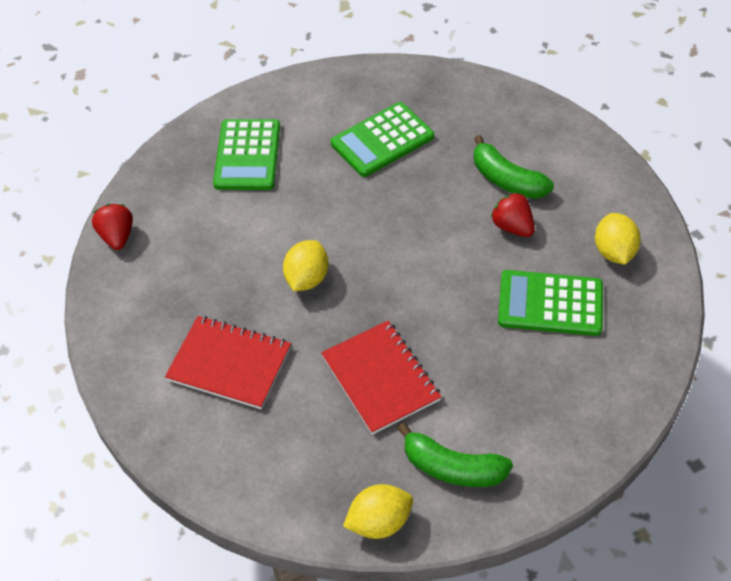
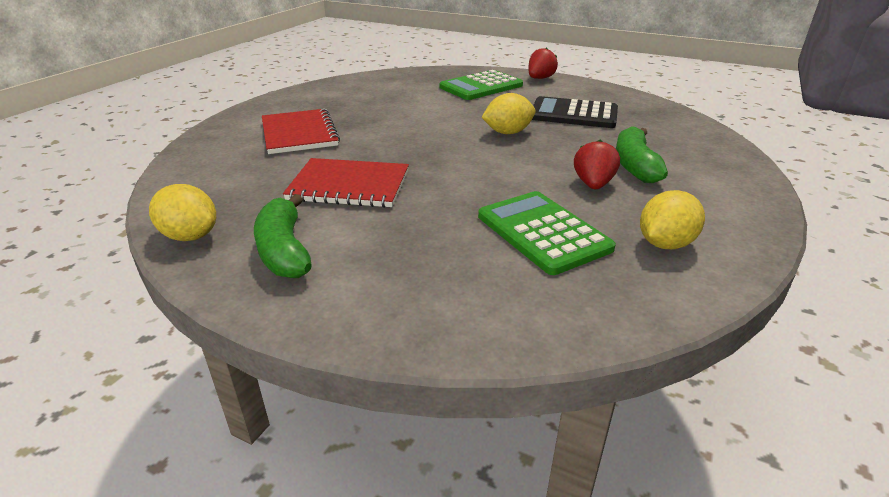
camera: 50 degrees right, 20 degrees down
(117, 236) = (362, 79): red strawberry -> red strawberry (540, 78)
(307, 278) = (408, 131): yellow lemon -> yellow lemon (507, 132)
(380, 378) = (349, 185): red notebook -> red notebook turned 75 degrees clockwise
(382, 140) = (573, 114): green calculator -> black calculator

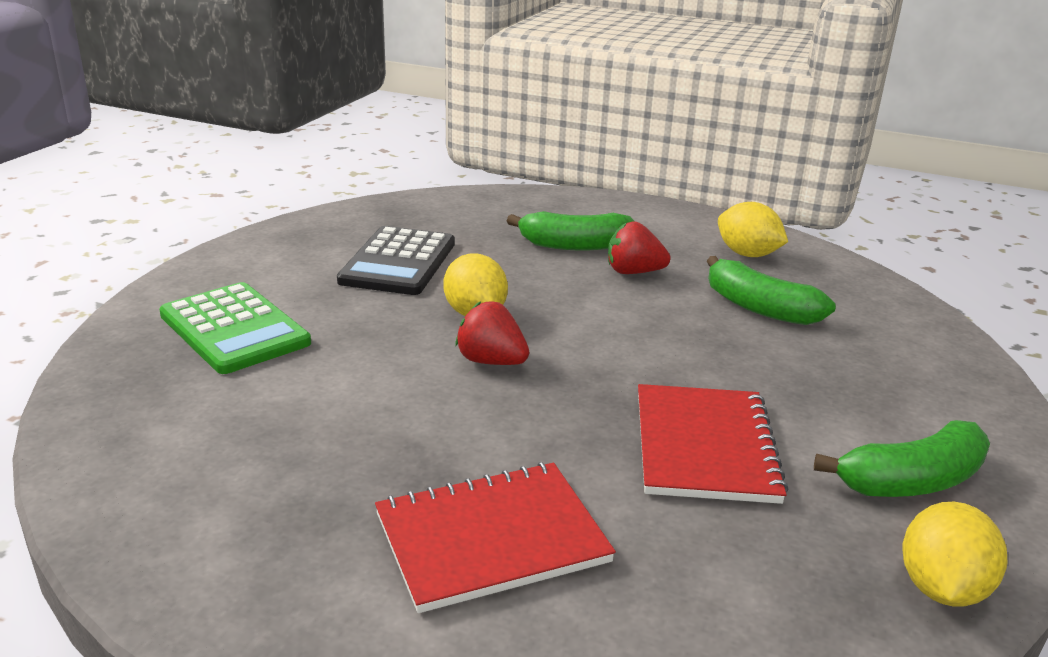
camera: 95 degrees left, 5 degrees down
(540, 78) = (208, 273): red strawberry -> red strawberry (491, 361)
(542, 232) = (760, 308): green calculator -> green banana

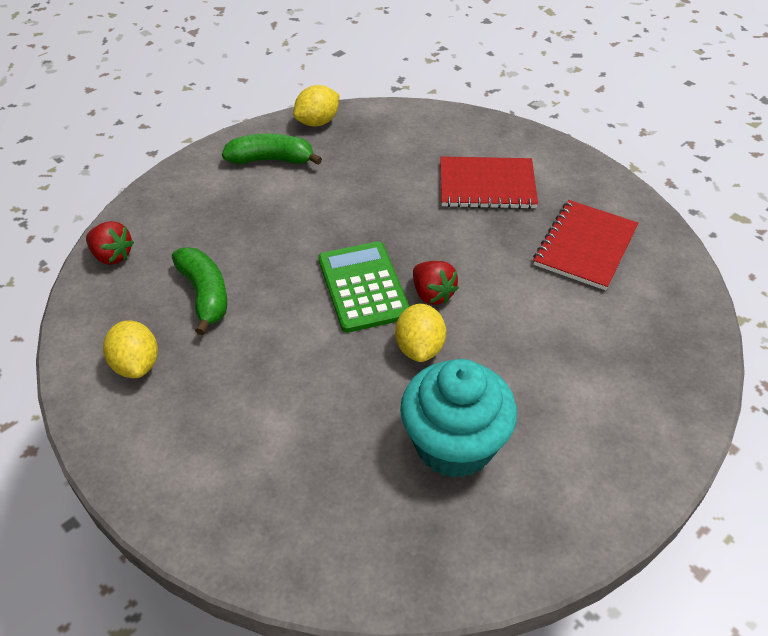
camera: 155 degrees left, 20 degrees up
(234, 329) = (608, 380): green calculator -> green calculator (363, 287)
(398, 262) = (454, 444): black calculator -> turquoise cupcake
(575, 245) = (275, 426): green banana -> none
(633, 272) = (257, 366): red strawberry -> red strawberry (112, 256)
(704, 446) = (351, 202): red notebook -> red notebook (585, 246)

